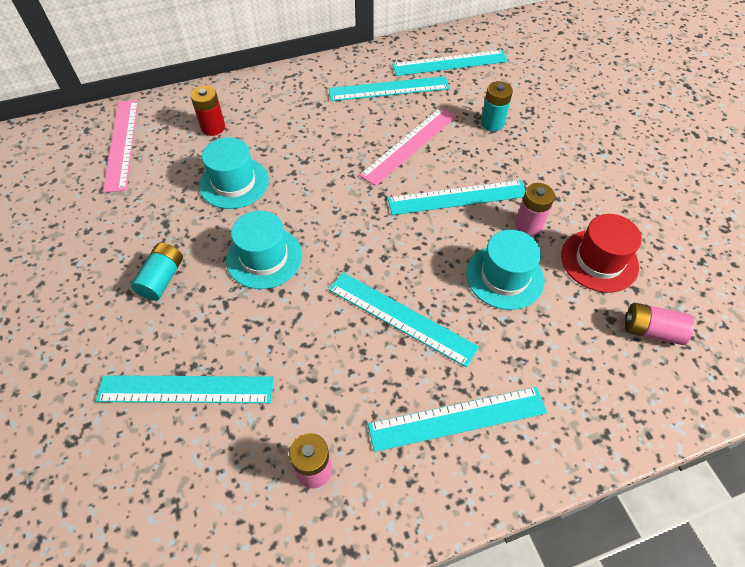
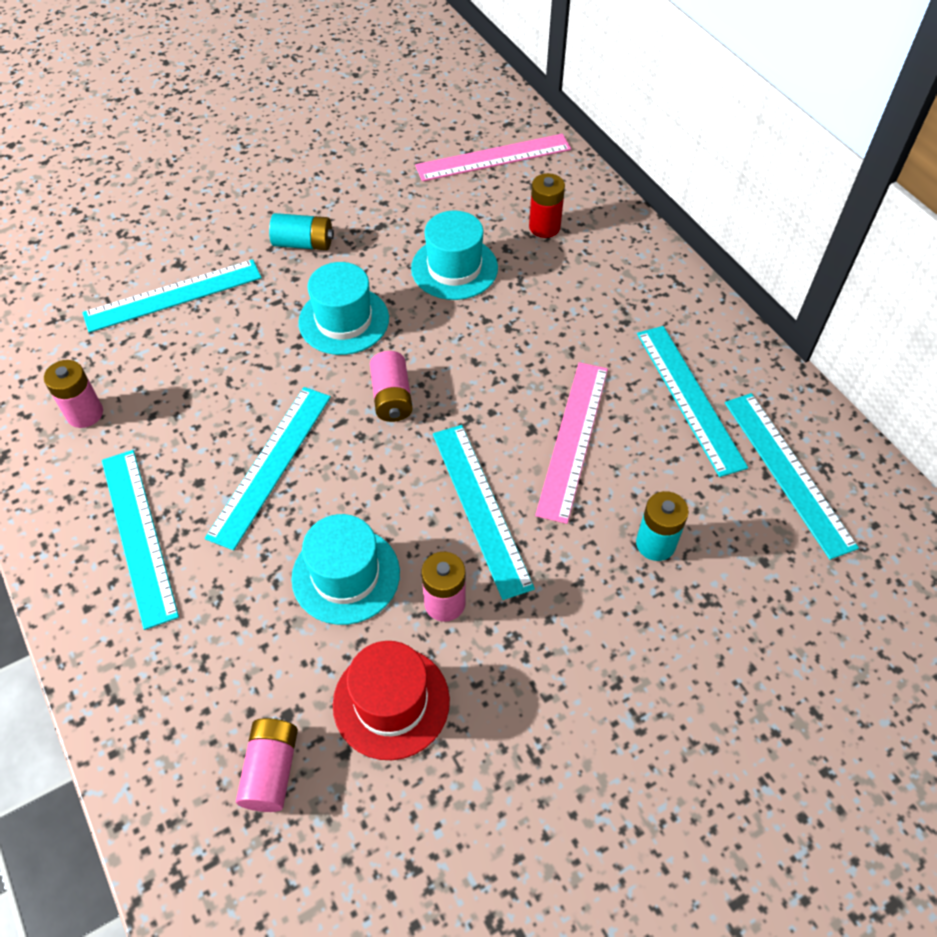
camera: 80 degrees right, 0 degrees up
(186, 389) = (173, 296): turquoise ruler -> turquoise ruler turned 75 degrees clockwise
(352, 234) = (392, 397): none -> pink battery
(410, 145) = (572, 439): pink ruler -> pink ruler turned 75 degrees clockwise

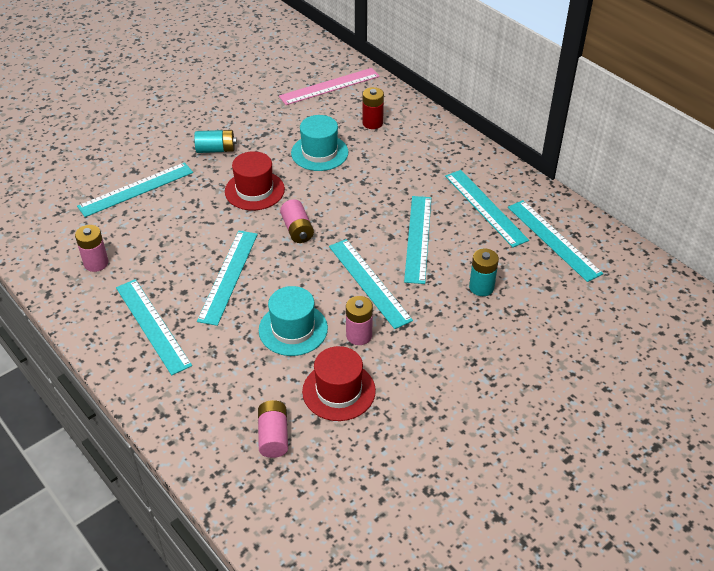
camera: 10 degrees left, 10 degrees down
(344, 320) = (254, 190): turquoise hat -> red hat
(572, 439) = (418, 238): pink ruler -> turquoise ruler

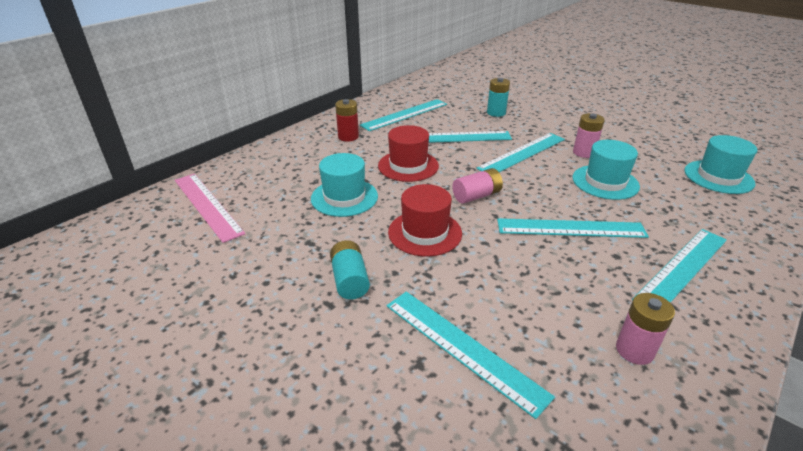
camera: 100 degrees left, 10 degrees down
(273, 436) = (718, 177): pink battery -> turquoise hat
(339, 391) = (646, 155): red hat -> red hat (408, 166)
(372, 123) = (287, 171): red battery -> red battery (348, 137)
(553, 240) = (431, 93): turquoise ruler -> none

